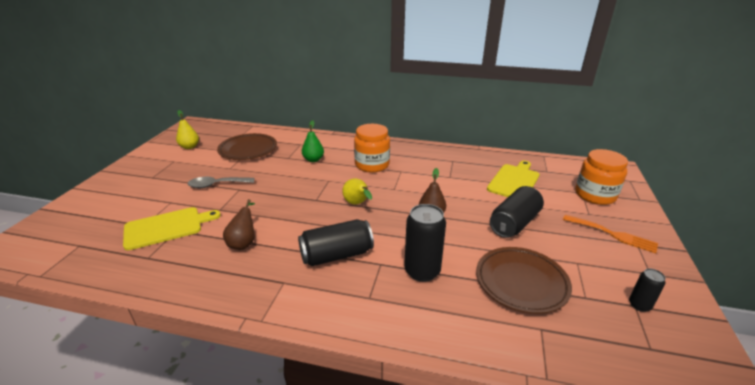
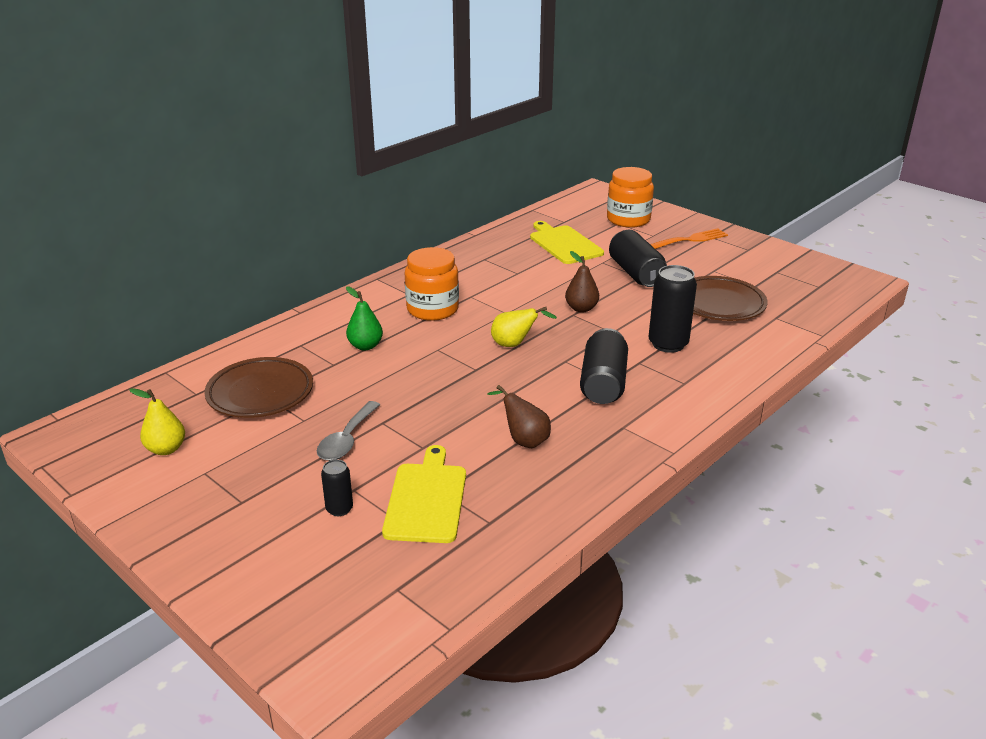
camera: 60 degrees left, 0 degrees up
(639, 305) = (777, 270): black can -> black can (339, 509)

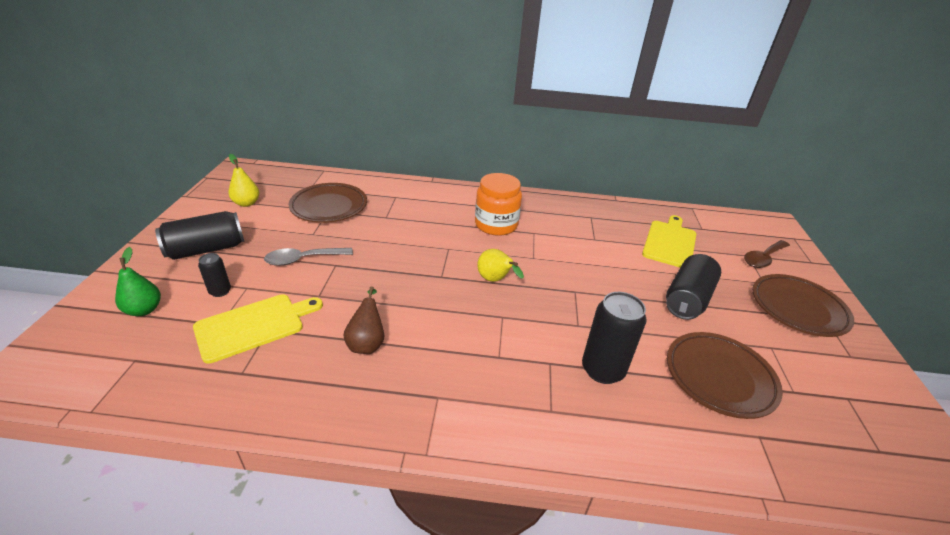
camera: 50 degrees right, 5 degrees up
(365, 346) = (420, 219): green pear -> green pear (144, 310)
(581, 308) = (589, 292): brown pear -> none
(603, 383) = (492, 354): black can -> black can (206, 249)
(628, 219) = (763, 258): orange jar -> brown spoon
(691, 239) = (798, 308): orange fork -> brown plate

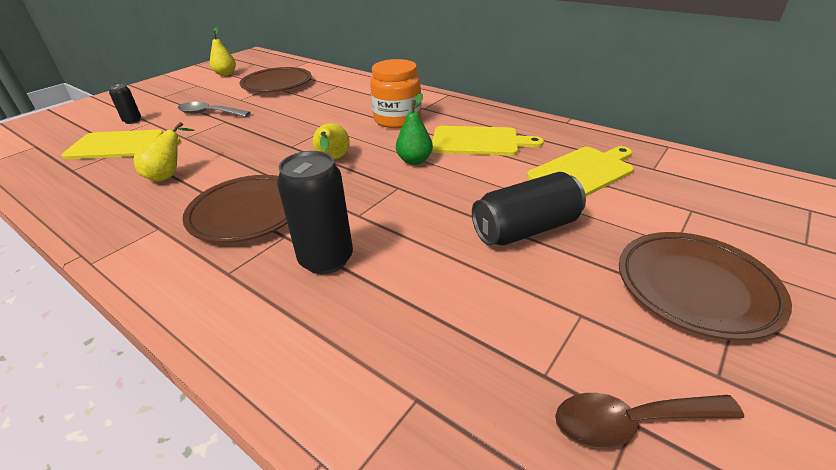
camera: 35 degrees right, 0 degrees up
(144, 310) = (80, 121): green pear -> green pear (414, 160)
(206, 249) = (162, 96): black can -> none
(367, 343) = (169, 175): brown pear -> yellow pear
(581, 232) = (479, 141): none -> yellow cutting board
(719, 377) = (453, 317): brown plate -> brown plate (248, 213)
(763, 258) = (714, 219): brown spoon -> brown spoon (632, 422)

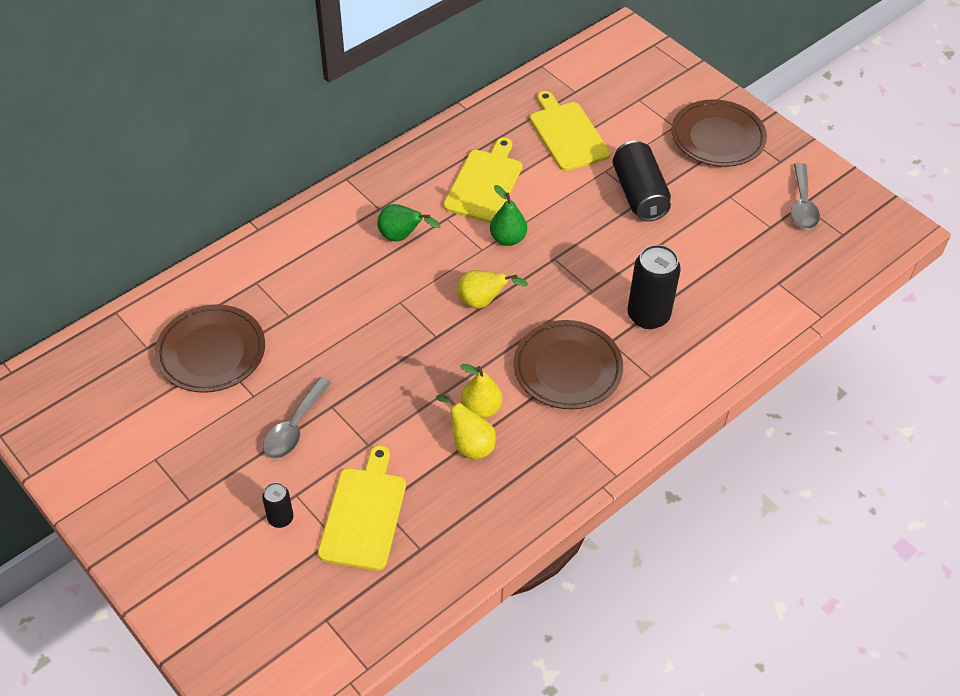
camera: 80 degrees left, 15 degrees up
(226, 74) = (118, 424): yellow pear -> yellow pear (481, 409)
(397, 119) = (402, 237): orange jar -> green pear
(632, 422) = (802, 204): brown spoon -> grey spoon

